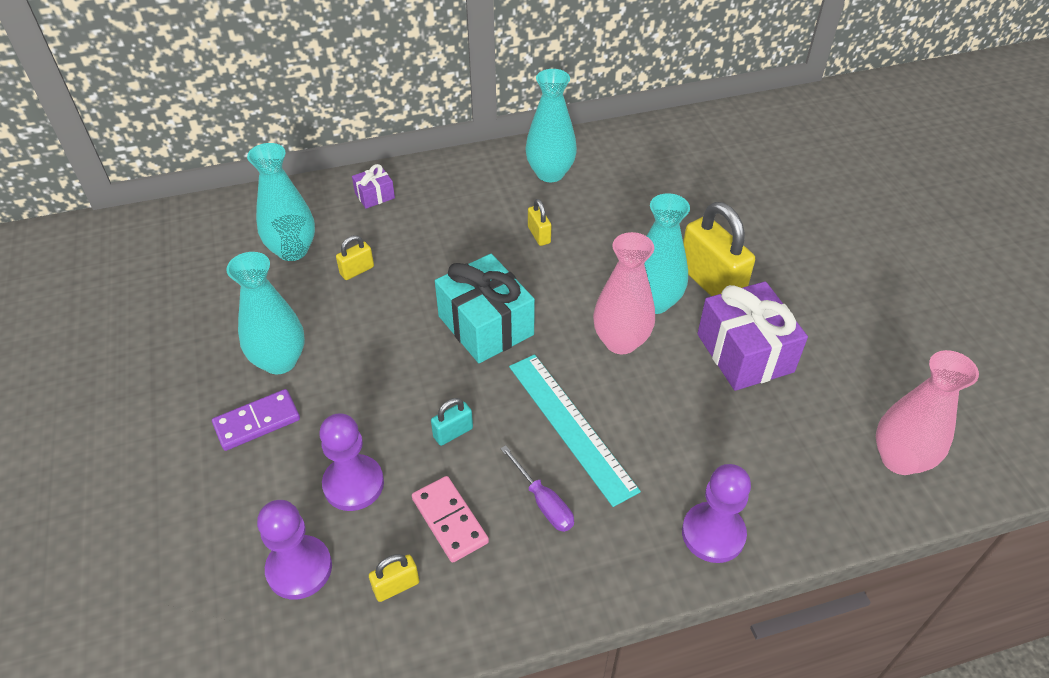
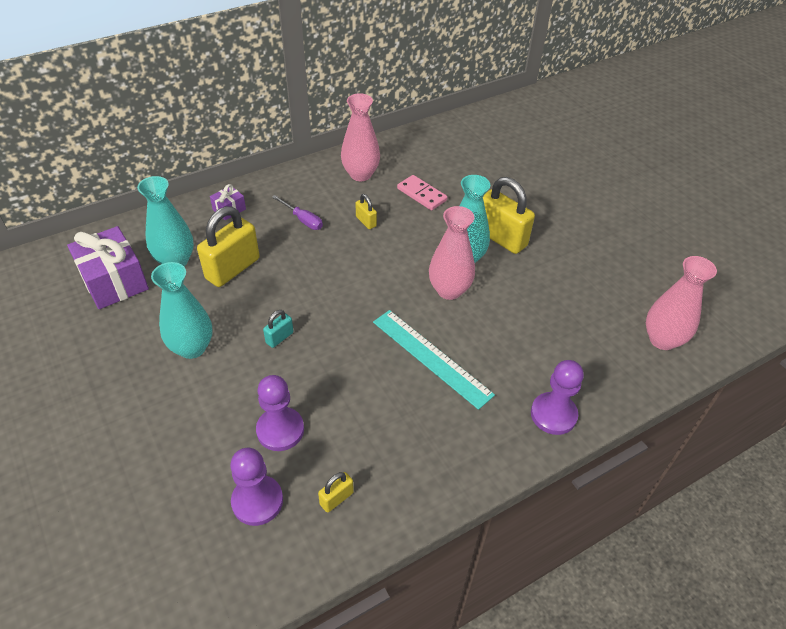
camera: 15 degrees left, 0 degrees up
(257, 422) = (188, 397): purple domino -> none
(357, 270) = (233, 269): yellow padlock -> yellow padlock, size x2.13
(449, 520) = (362, 442): pink domino -> pink domino (421, 194)
(453, 432) = (345, 378): turquoise padlock -> turquoise padlock (279, 337)
(485, 325) = (346, 295): turquoise gift -> none
(543, 502) = (427, 416): purple screwdriver -> purple screwdriver (303, 220)
(550, 173) = (360, 174): turquoise vase -> pink vase
(745, 353) = (539, 284): purple gift -> purple gift (114, 281)

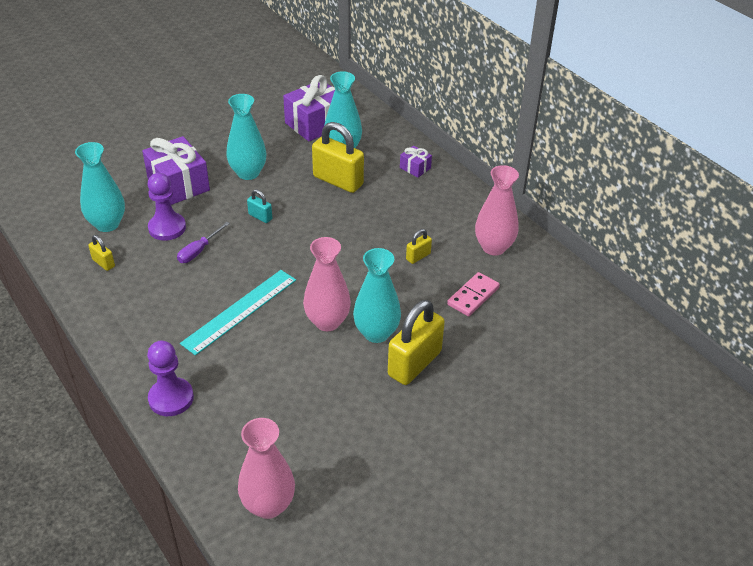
camera: 85 degrees right, 5 degrees down
(193, 421) = (178, 184): none -> purple gift
(257, 501) = (107, 224): purple pawn -> turquoise vase
(303, 220) = (411, 214): purple screwdriver -> purple screwdriver (199, 251)

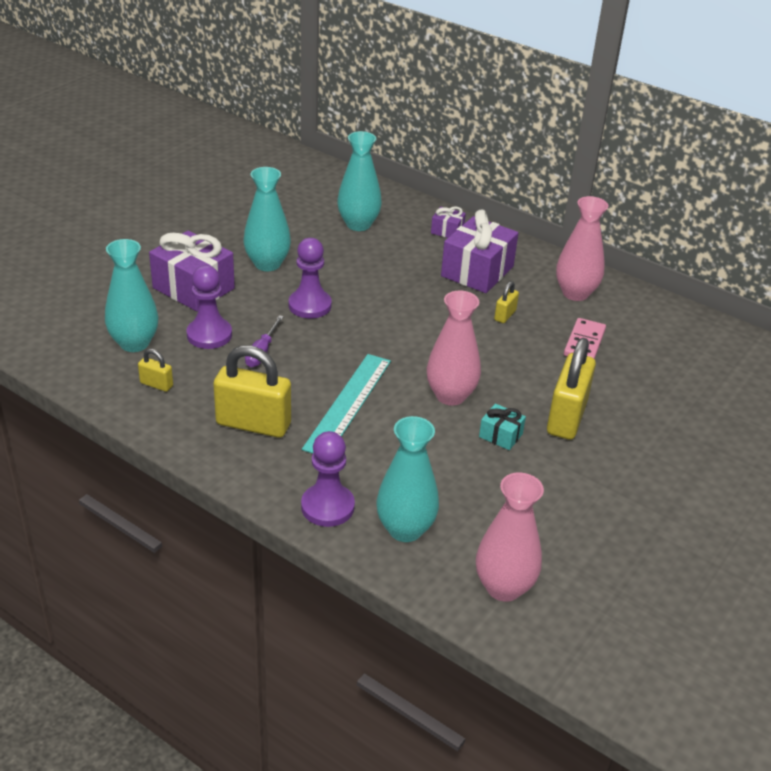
camera: 20 degrees left, 5 degrees down
(260, 217) = (310, 305): turquoise padlock -> purple pawn
(315, 124) = (312, 204): purple gift -> purple gift (477, 271)
(338, 181) = (373, 256): yellow padlock -> yellow padlock (253, 424)
(348, 367) = (500, 435): none -> turquoise gift
(376, 333) = (509, 396): turquoise vase -> turquoise vase (405, 529)

